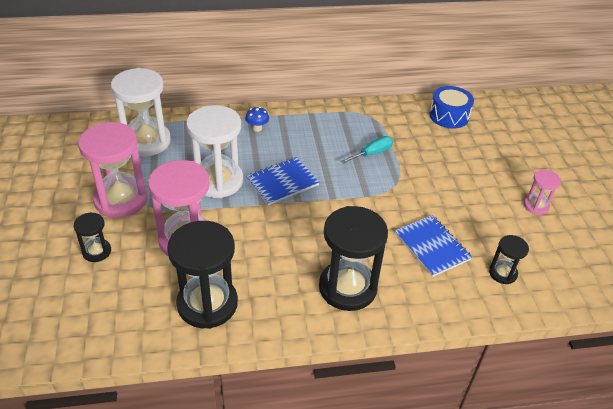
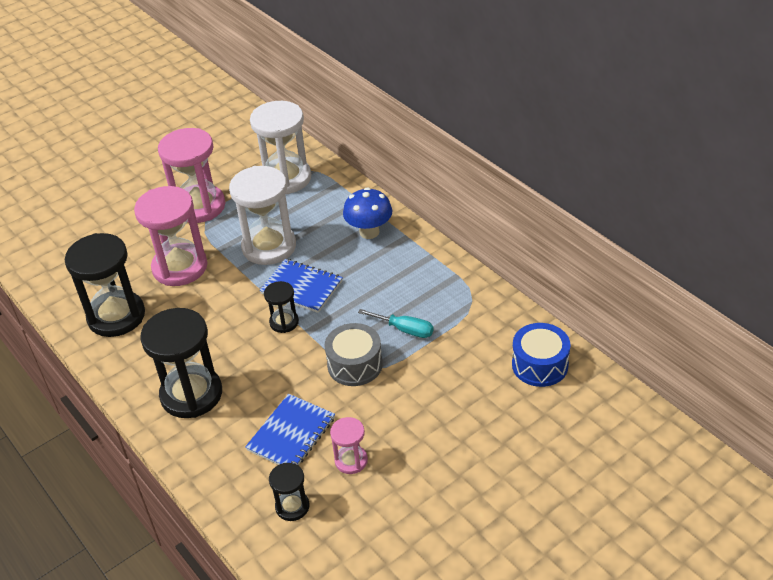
camera: 65 degrees right, 0 degrees up
(97, 251) = (132, 227): black hourglass -> black hourglass (284, 322)
(257, 128) = (369, 232): blue mushroom -> blue mushroom, size x1.74
(387, 189) = (355, 365): none -> grey drum
(536, 206) = (432, 503): pink hourglass -> pink hourglass (351, 461)

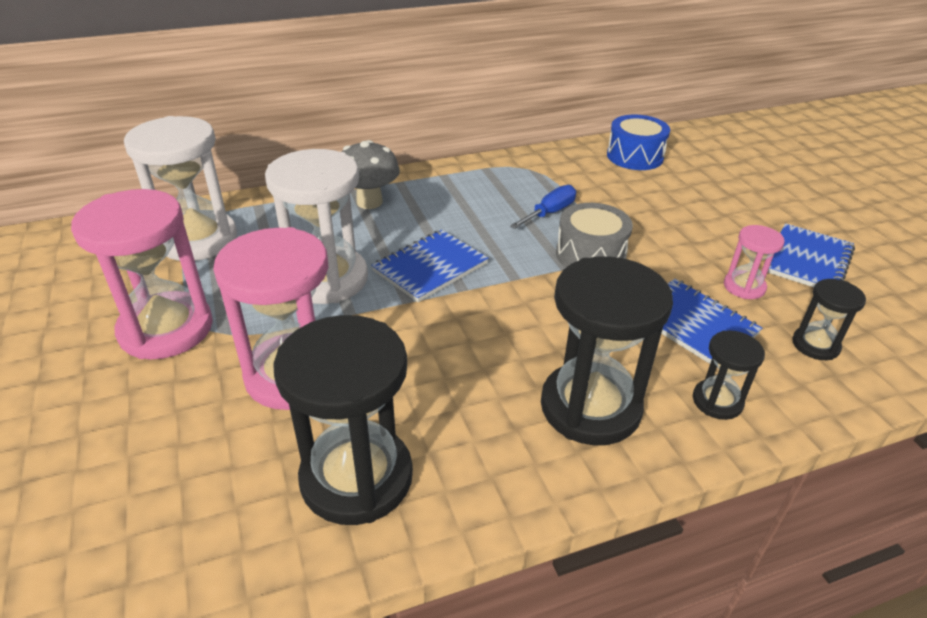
camera: 75 degrees left, 5 degrees down
(284, 322) = (487, 293): black hourglass -> black hourglass (717, 401)
(369, 232) = (369, 202): blue mushroom -> grey mushroom
(405, 330) = (550, 213): turquoise screwdriver -> blue screwdriver
(410, 502) = (807, 260): none -> blue notebook

